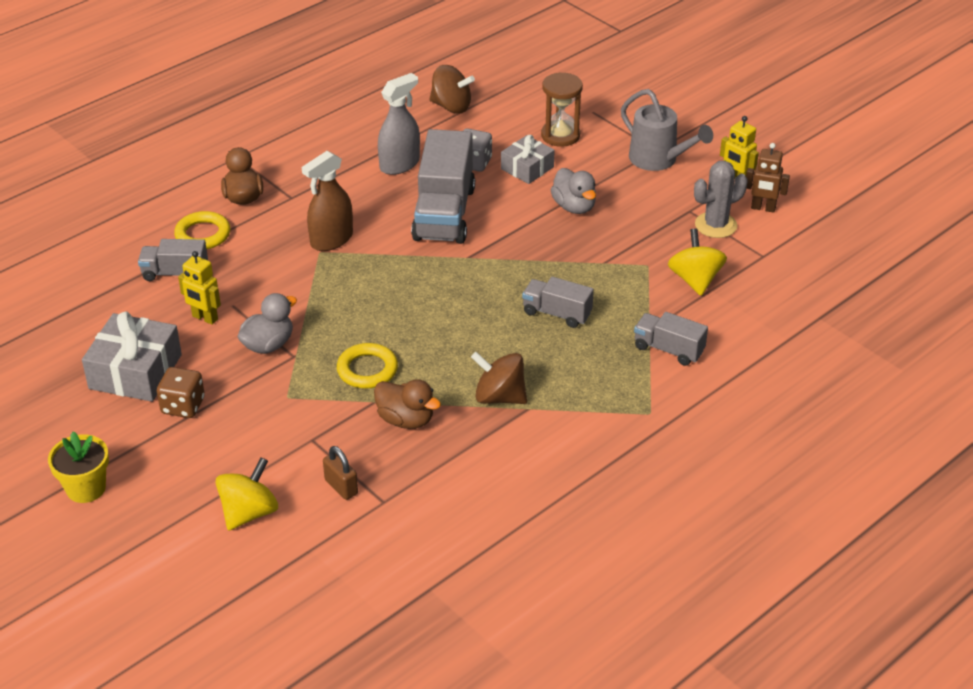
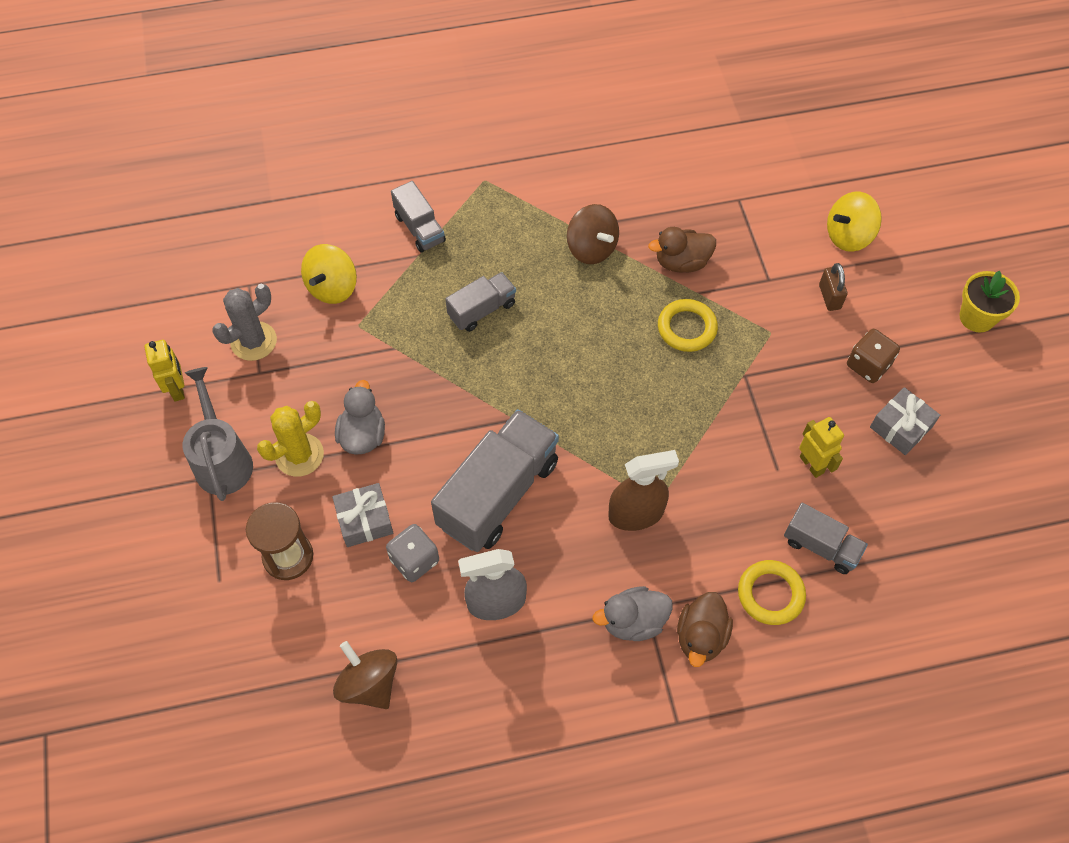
camera: 150 degrees left, 20 degrees up
(135, 371) = (901, 427): grey gift -> grey gift, size x0.62
(268, 345) = (763, 400): grey duck -> grey duck (633, 621)
(341, 487) = (766, 225): brown padlock -> brown padlock (829, 297)
(406, 420) = (681, 262): brown duck -> brown duck turned 75 degrees counterclockwise
(557, 313) = (482, 310): grey truck -> grey truck turned 90 degrees counterclockwise
(608, 181) = (299, 455): none -> yellow cactus
(716, 225) = (253, 341): grey cactus -> grey cactus turned 45 degrees counterclockwise
(763, 208) = (190, 340): brown robot -> none

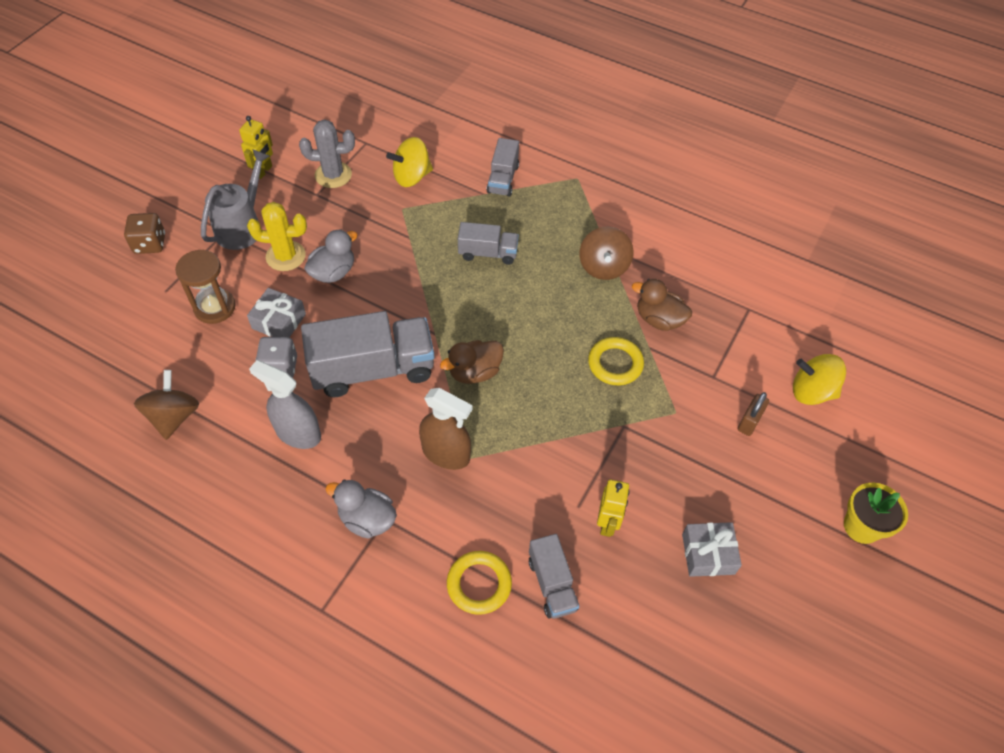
camera: 40 degrees right, 5 degrees down
(701, 637) = (399, 569): brown duck -> brown duck (474, 372)
(868, 365) = (729, 491): brown dice -> brown dice (150, 244)

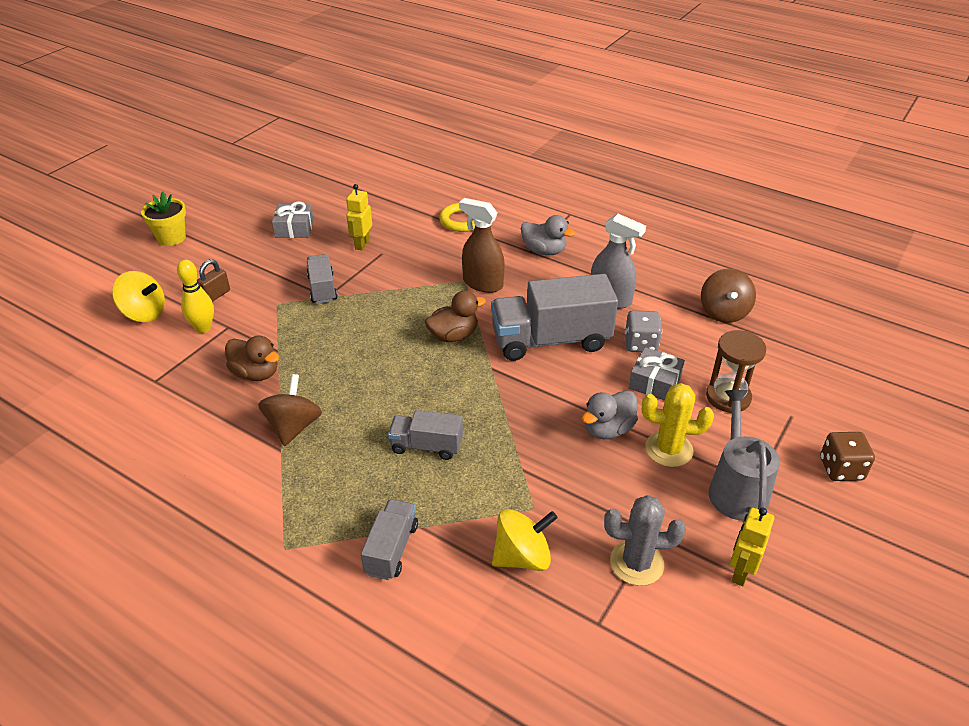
camera: 175 degrees left, 15 degrees down
(242, 226) = (736, 488): grey watering can -> grey watering can turned 150 degrees clockwise
(552, 584) = (411, 219): grey truck -> grey truck (322, 289)
(615, 364) = (317, 338): yellow ring -> none
(738, 373) = (203, 328): none -> yellow bowling pin

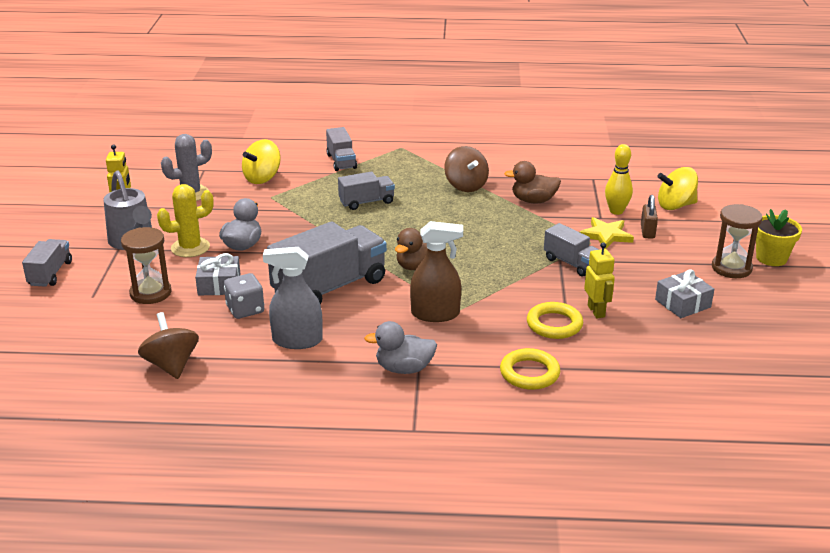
camera: 150 degrees right, 10 degrees down
(214, 241) = (731, 268): none -> brown hourglass
(254, 305) = (606, 235): none -> yellow star
(404, 245) = (554, 324): none -> yellow ring
(841, 469) = (50, 274): brown dice -> grey truck

